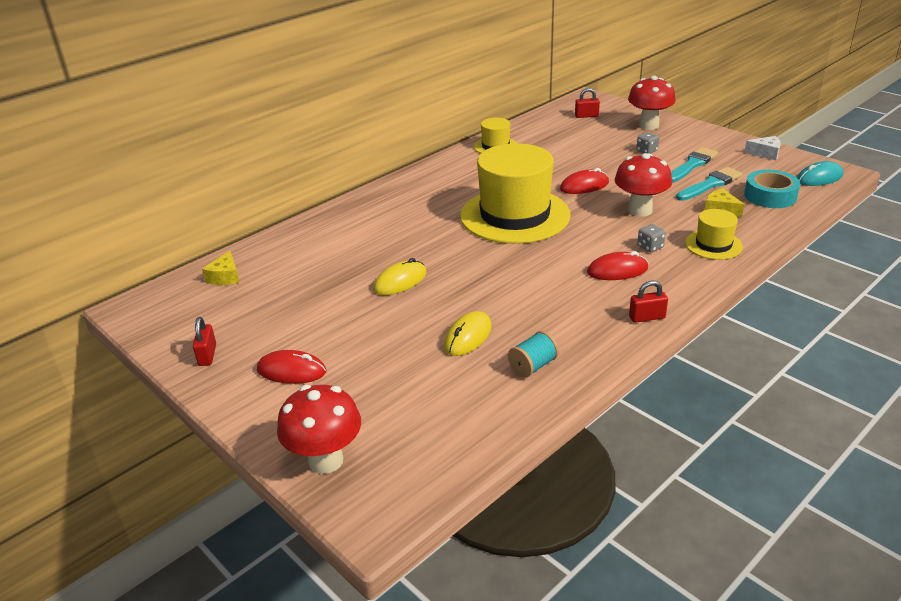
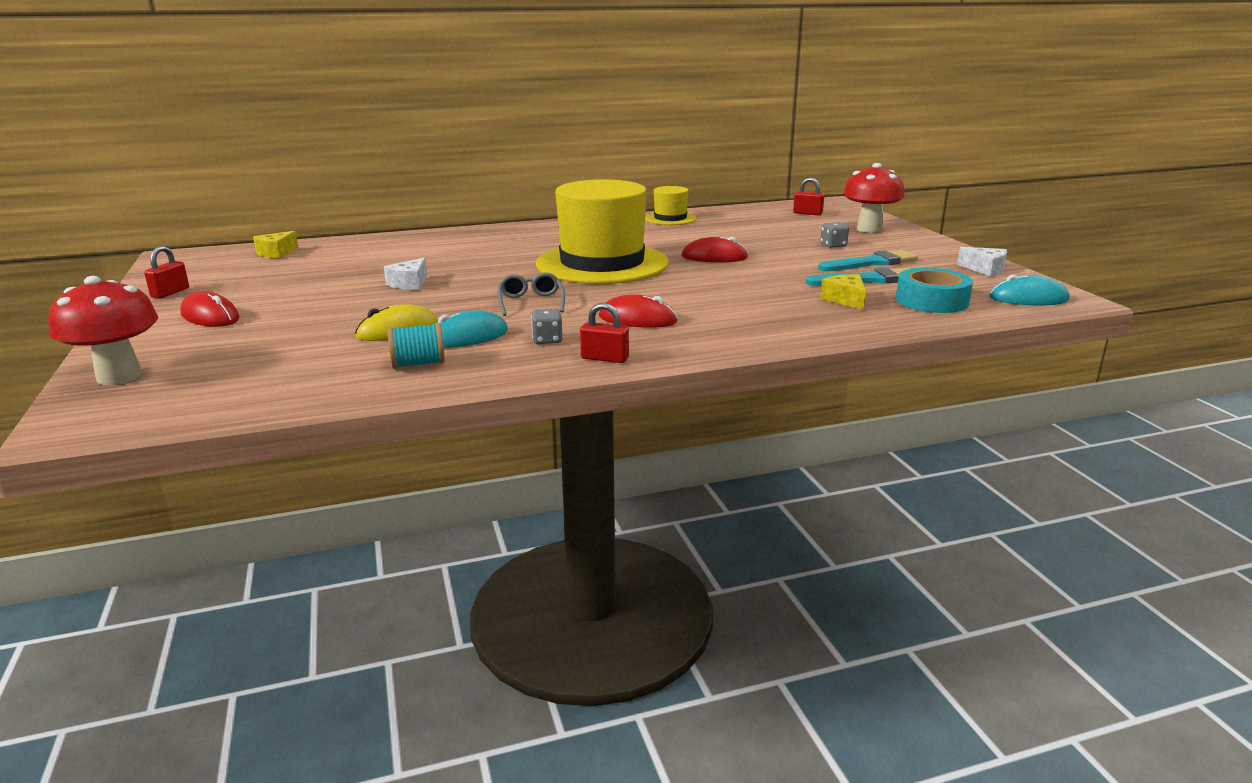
camera: 25 degrees right, 10 degrees down
(400, 281) = (410, 283): yellow mouse -> white cheese
(522, 275) = (531, 302): none -> grey glasses
(528, 327) = (467, 337): none -> turquoise mouse
(640, 210) = (745, 283): red mushroom -> none
(650, 247) = (707, 310): grey dice -> grey dice (547, 340)
(713, 245) = (787, 323): yellow hat -> none

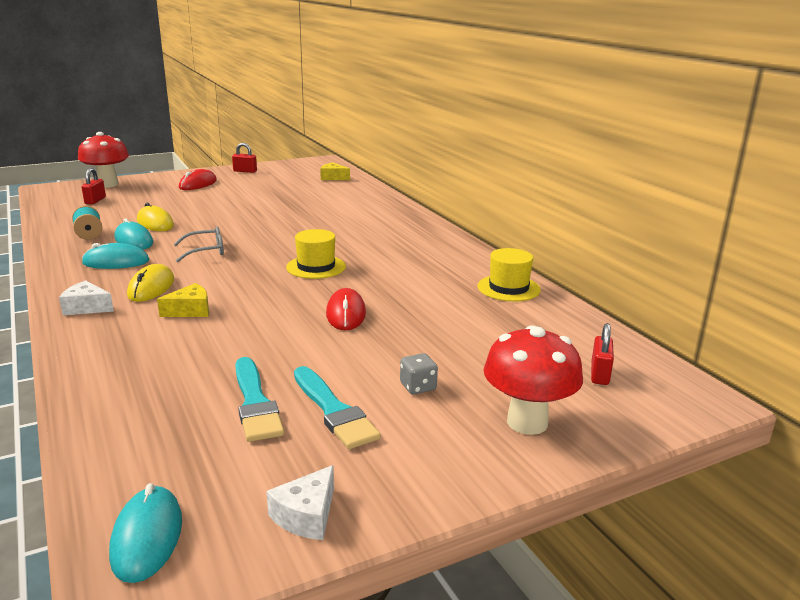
camera: 80 degrees right, 0 degrees up
(410, 283) = (258, 215): white cheese -> white cheese (86, 307)
(547, 340) = (116, 262): grey dice -> turquoise mouse
(602, 263) = (316, 267): yellow hat -> yellow hat, size x0.47
(604, 358) = (67, 281): red padlock -> red padlock (95, 201)
(637, 319) = (151, 287): red mouse -> yellow mouse
(845, 300) = (179, 384): yellow cheese -> yellow cheese (190, 310)
(932, 301) = (160, 443): turquoise tape -> none

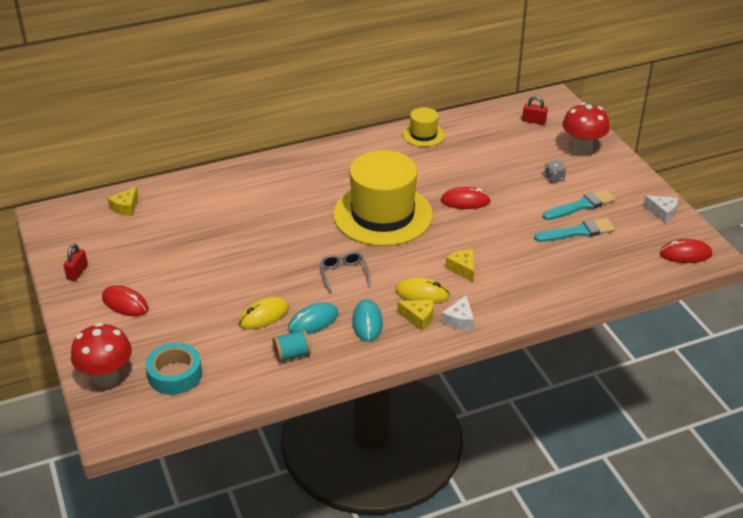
camera: 85 degrees left, 15 degrees up
(95, 201) = (175, 374): red padlock -> turquoise tape
(107, 286) = (418, 318): none -> yellow cheese
(147, 537) = (685, 254): turquoise mouse -> red mouse
(316, 267) = (383, 215): yellow hat -> yellow hat, size x2.14

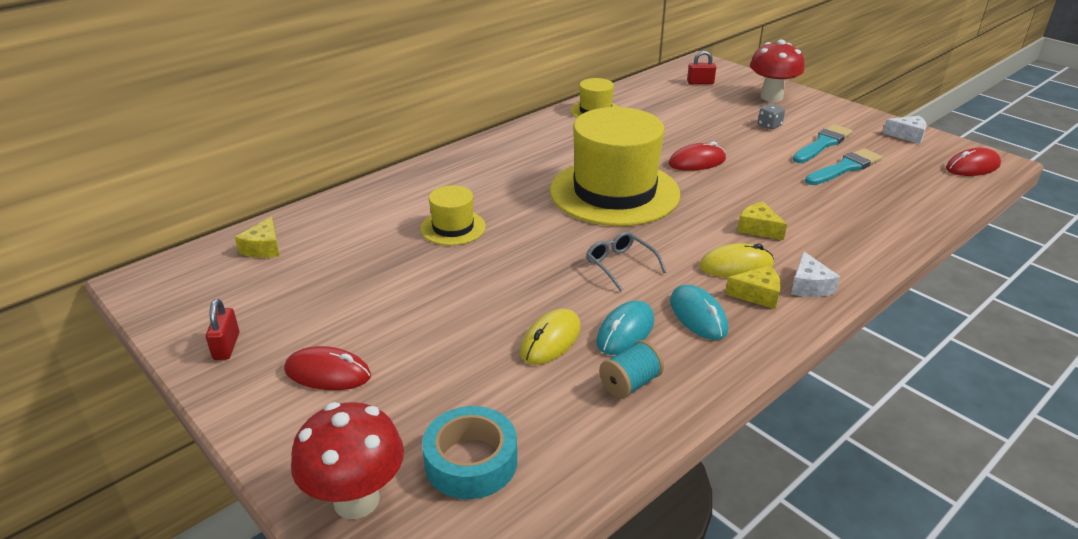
camera: 20 degrees left, 5 degrees down
(252, 219) = (453, 227): none -> yellow hat

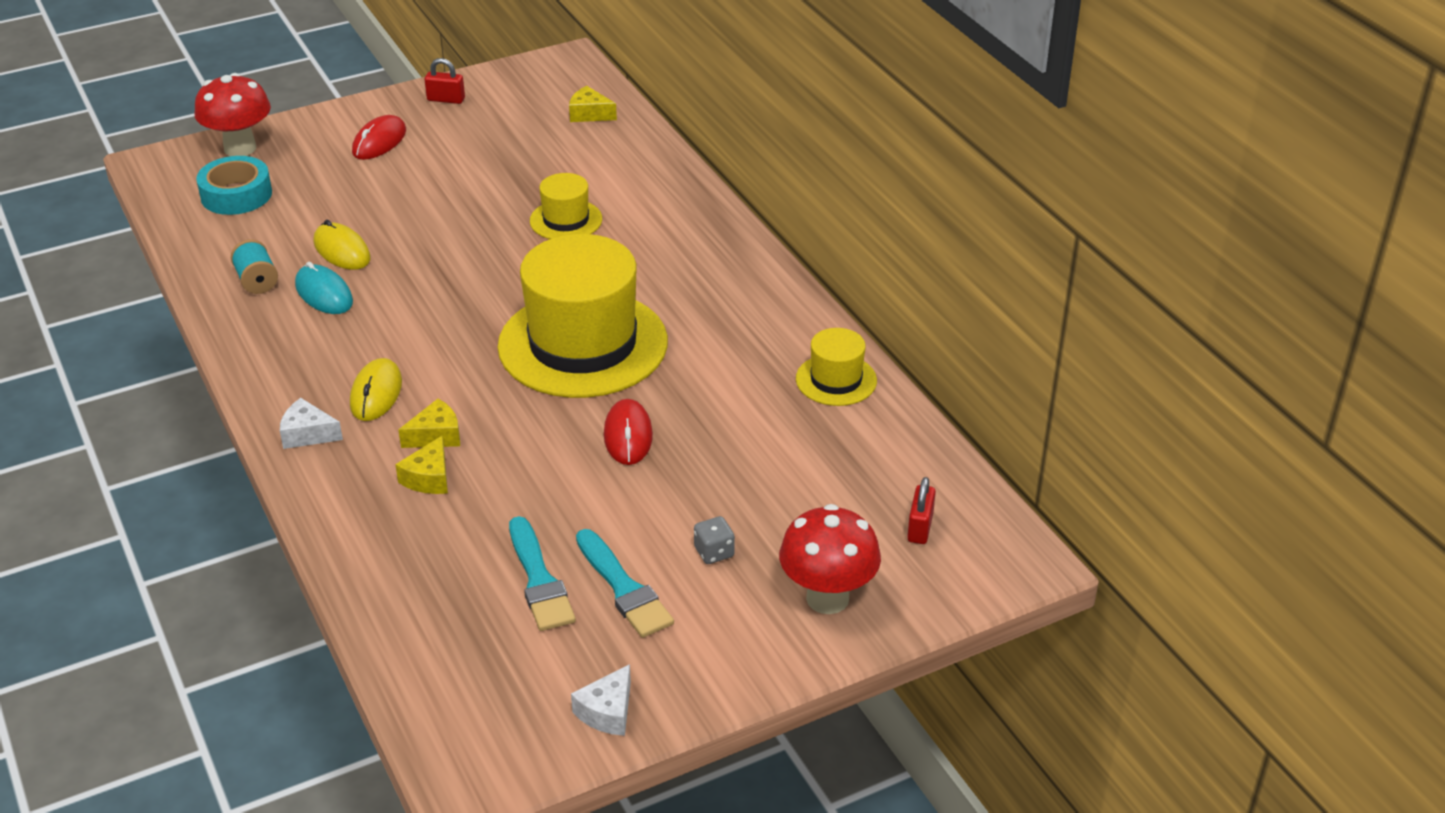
camera: 105 degrees right, 5 degrees up
(620, 265) = (428, 314): grey glasses -> none
(698, 316) = (315, 343): turquoise mouse -> none
(757, 295) = (318, 392): yellow cheese -> yellow cheese (429, 478)
(972, 167) = (467, 736): red mouse -> none

